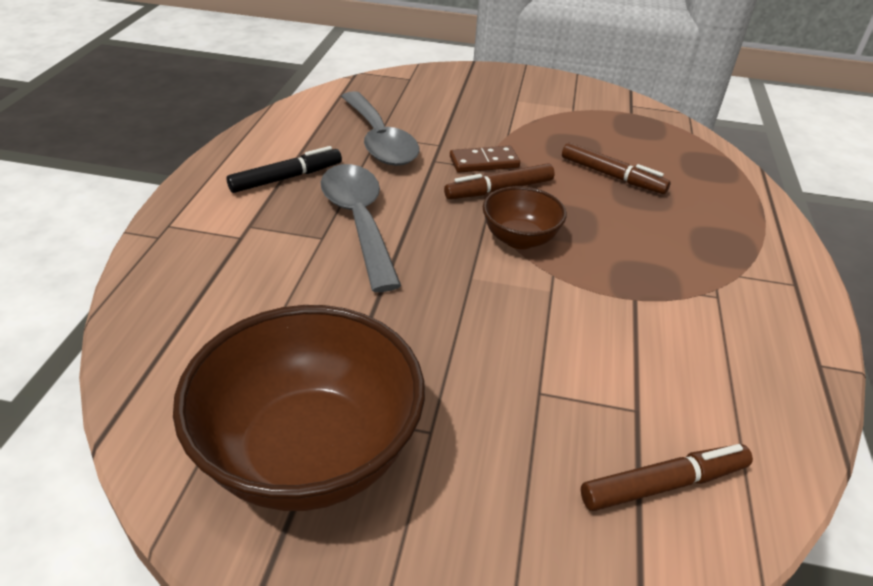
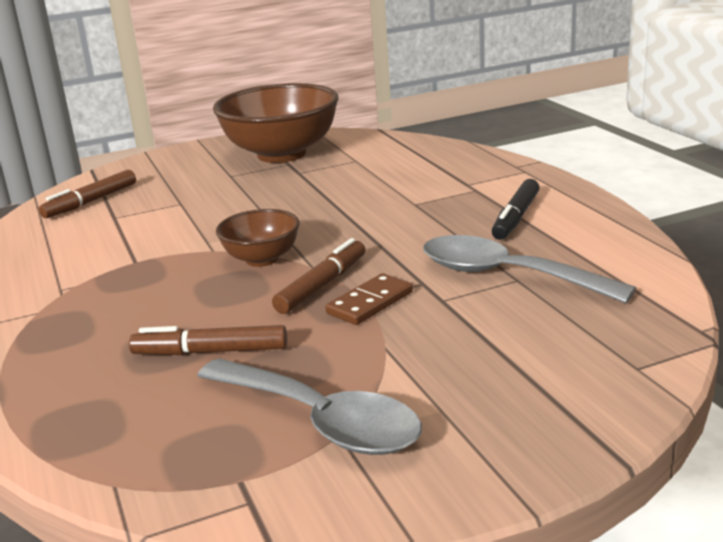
camera: 150 degrees right, 15 degrees down
(359, 222) = (405, 219): grey spoon -> grey spoon (319, 420)

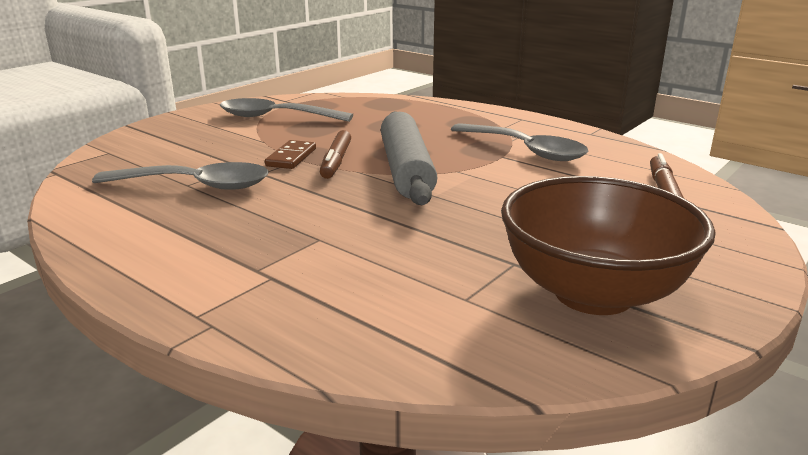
camera: 150 degrees right, 0 degrees up
(97, 265) = (525, 150): none -> grey spoon
(211, 352) = (364, 127): brown marker -> none
(262, 259) = (406, 170): brown bowl -> grey rolling pin
(516, 217) = (197, 237): black marker -> none

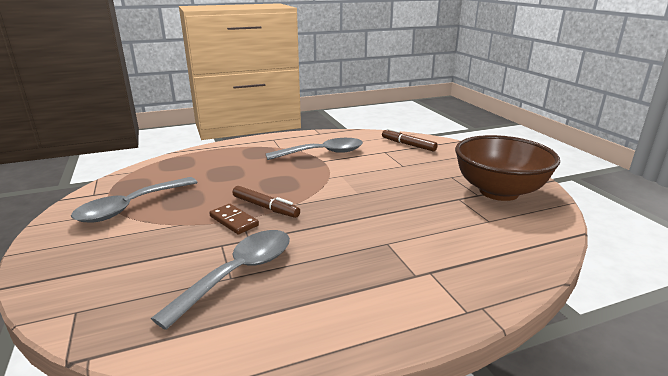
camera: 60 degrees left, 0 degrees up
(406, 170) = (310, 190): grey rolling pin -> none

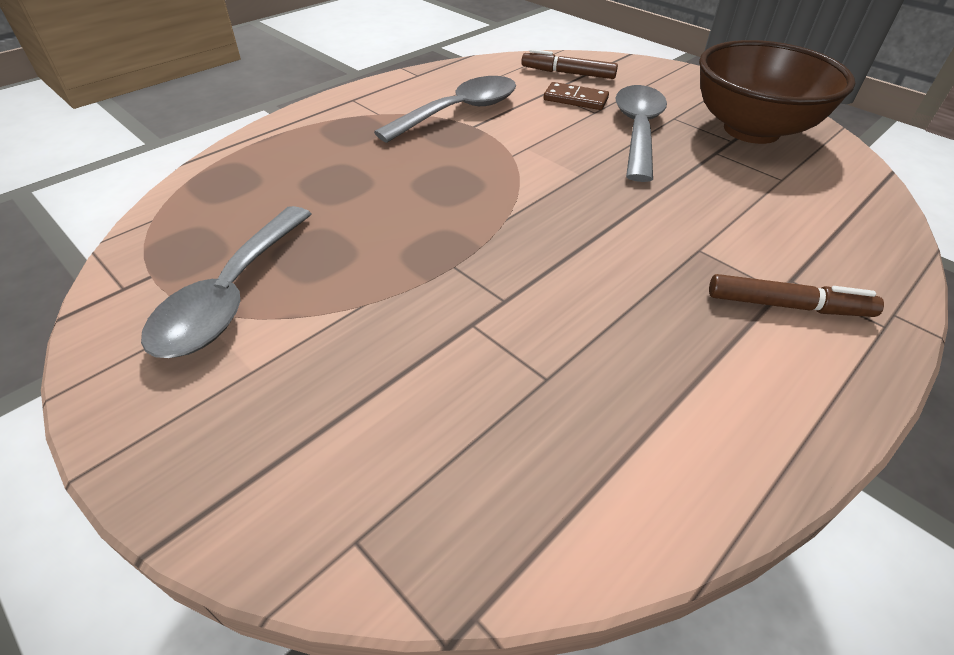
camera: 25 degrees left, 20 degrees up
(234, 221) = (446, 273): brown domino -> brown domino (575, 99)
(238, 273) = (552, 367): grey spoon -> grey spoon (638, 131)
(265, 207) = (470, 233): brown marker -> brown marker (787, 305)

